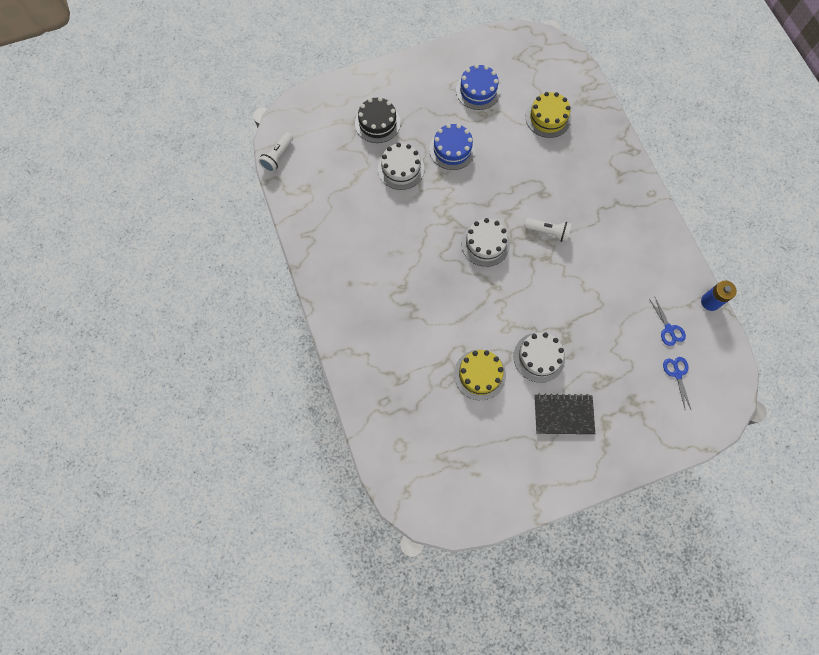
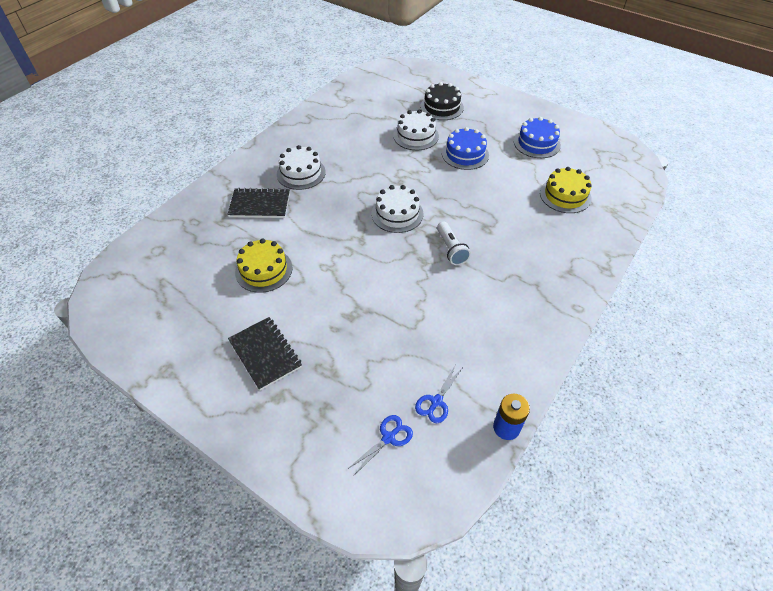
camera: 55 degrees right, 20 degrees down
(278, 157) = (360, 77): white flashlight -> none
(400, 339) = (260, 205): none -> black notebook
(539, 357) = (314, 304): white cake -> white cake (301, 173)

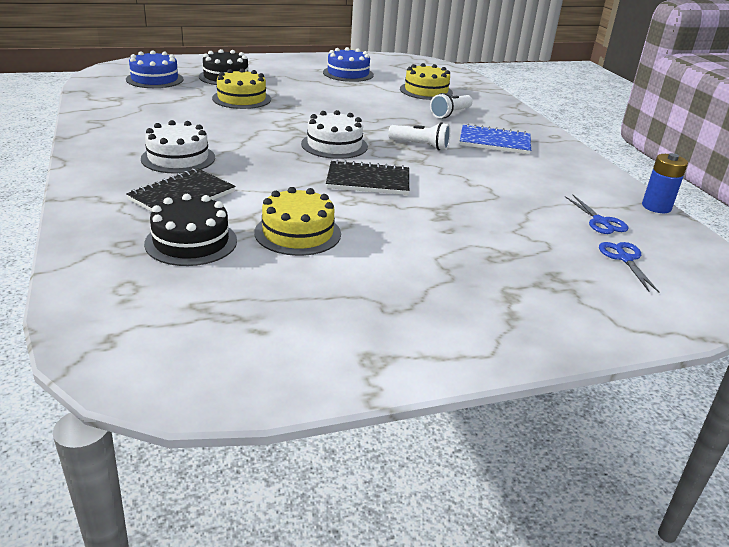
camera: 55 degrees left, 20 degrees down
(216, 240) = (191, 242): none -> black cake
(265, 354) = (435, 280): black notebook -> black notebook (368, 180)
(416, 136) = (241, 99): white cake -> yellow cake
(465, 154) = (309, 95): blue cake -> blue cake (154, 79)
(512, 281) = (494, 142): none -> blue notebook
(536, 232) = (450, 114): none -> white flashlight

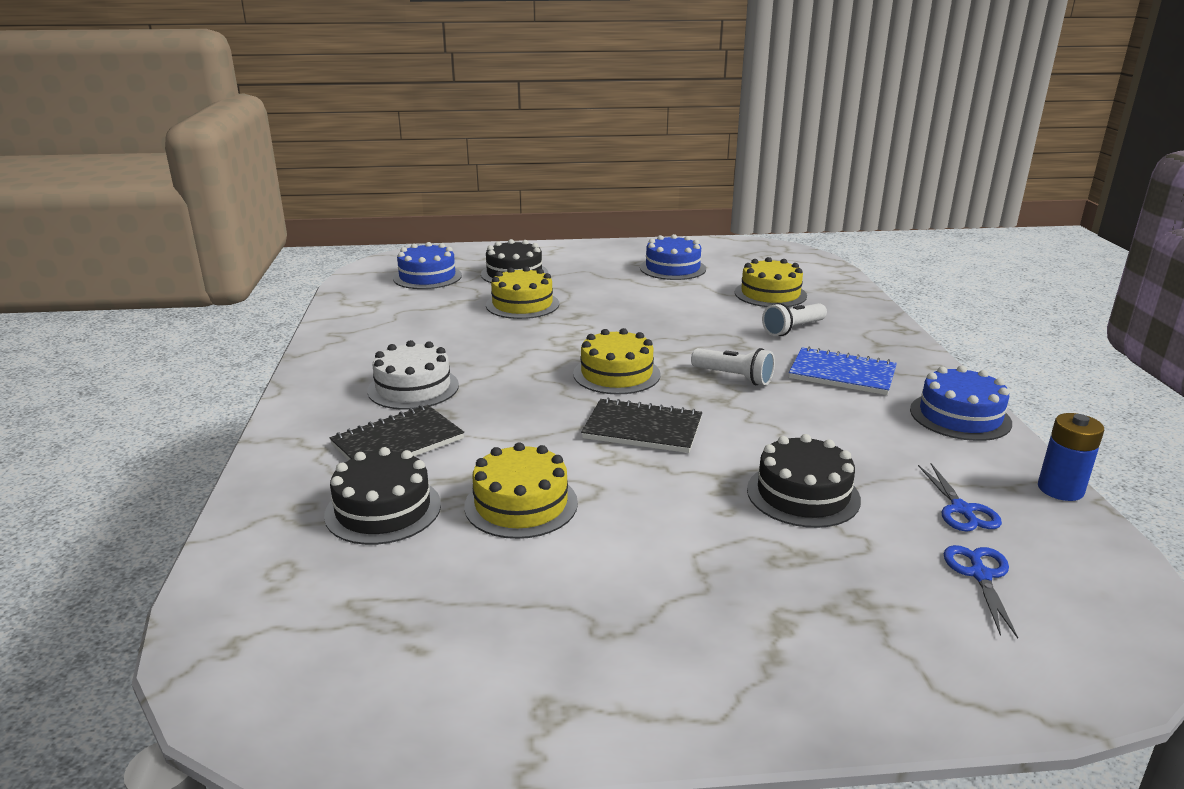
camera: 15 degrees right, 5 degrees down
(334, 145) = (616, 374): white cake -> yellow cake
(495, 217) = (803, 494): none -> black cake
(580, 166) = (960, 416): none -> blue cake

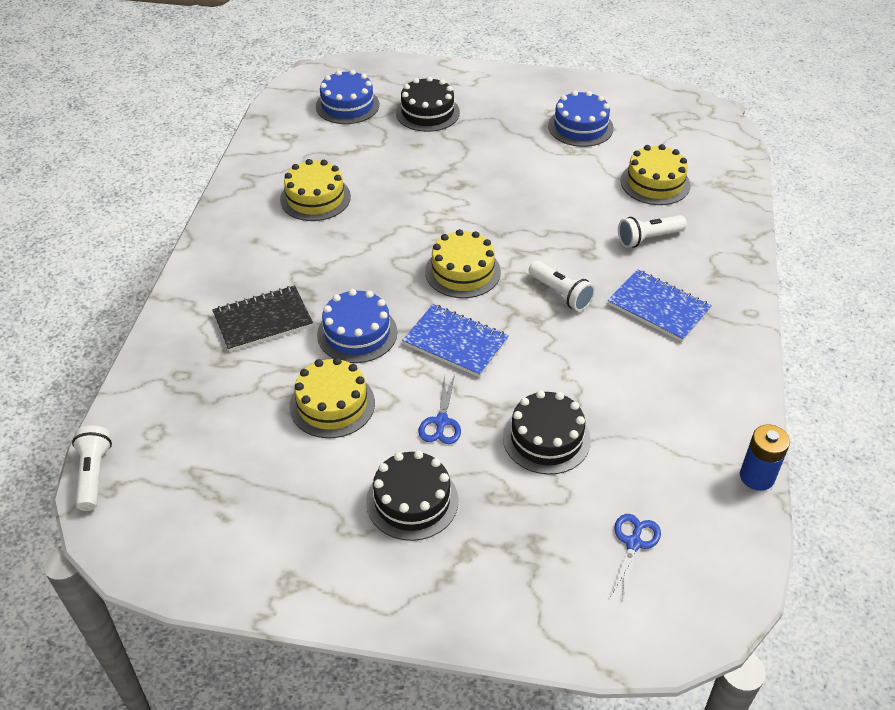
camera: 15 degrees right, 20 degrees up
(197, 634) = (94, 474): none -> white flashlight
(383, 509) = (234, 389): black cake -> black cake (412, 501)
(413, 388) = (292, 259): white cake -> none
(522, 304) = (418, 161): yellow cake -> yellow cake (315, 198)
(642, 429) = (455, 342): black notebook -> blue notebook
(960, 416) = (730, 379): blue cake -> blue cake (357, 333)
(961, 510) = (661, 480): blue scissors -> blue scissors (441, 422)

